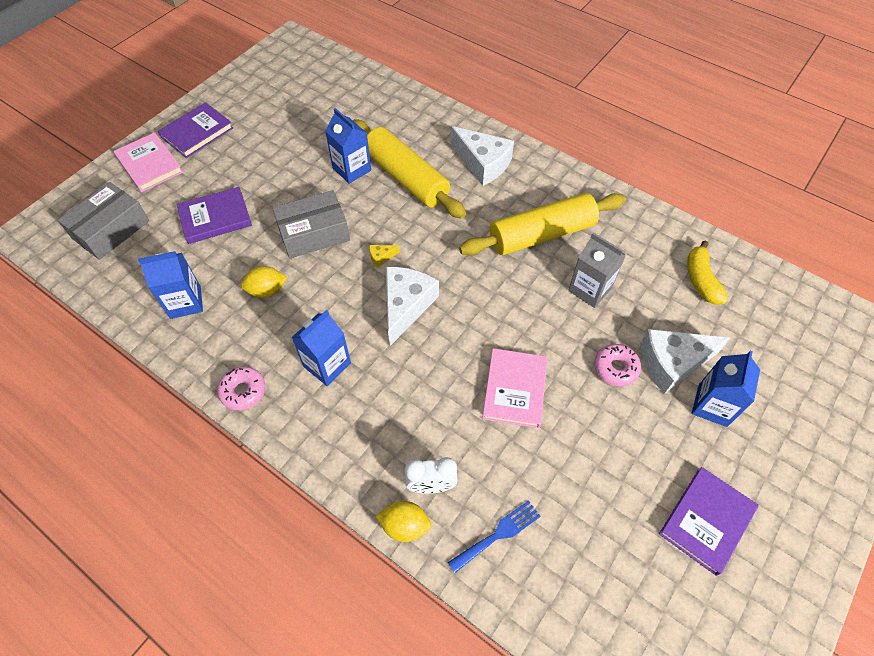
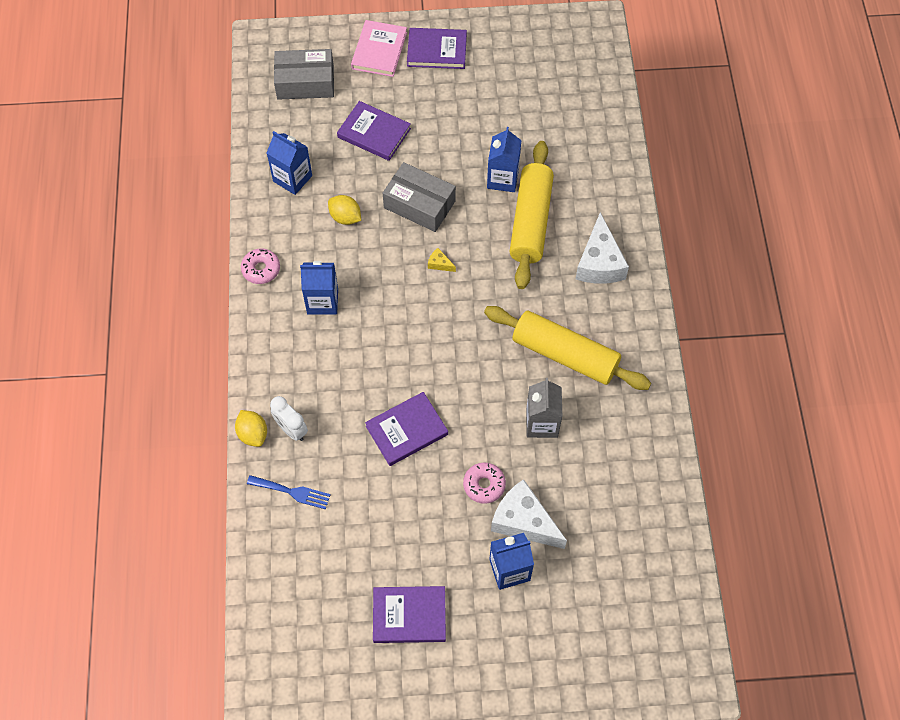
camera: 50 degrees right, 5 degrees up
(406, 306) = (413, 312): white cheese -> none
(515, 389) = (407, 430): pink book -> purple book
(701, 280) = (627, 497): yellow banana -> none

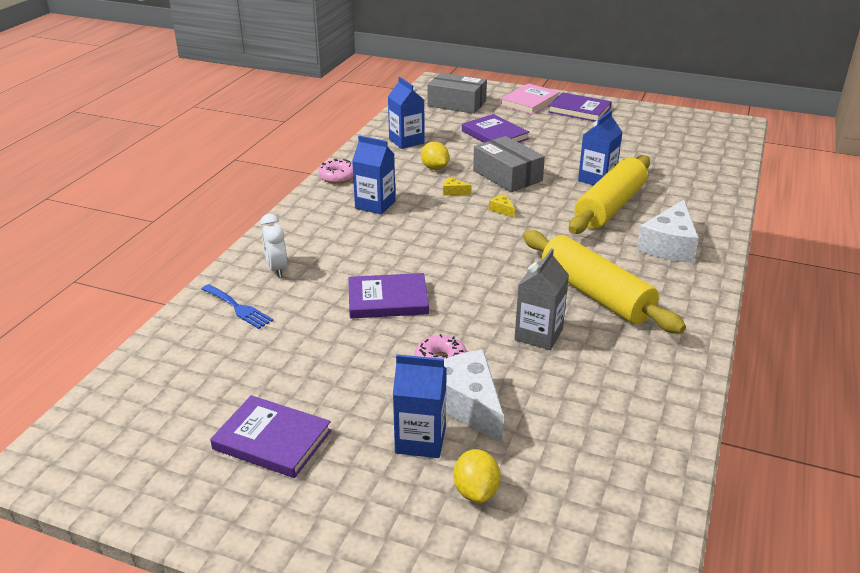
camera: 25 degrees right, 30 degrees down
(253, 434) = (239, 262): yellow lemon -> yellow lemon (476, 491)
(383, 251) = (453, 192): none -> yellow cheese

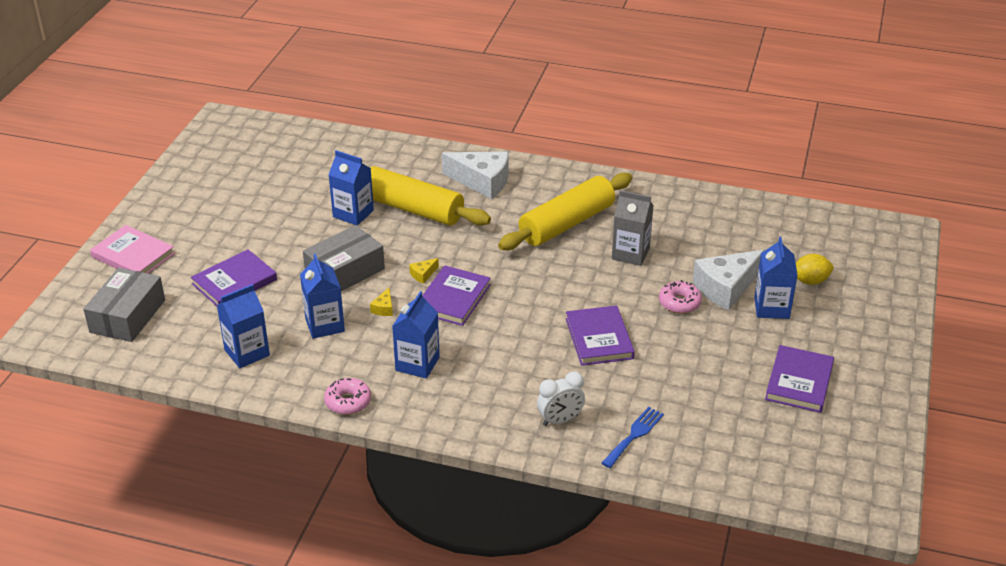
camera: 95 degrees left, 5 degrees up
(434, 168) = (325, 325): yellow lemon -> blue carton
(579, 110) = (168, 218): purple book -> purple book (453, 298)

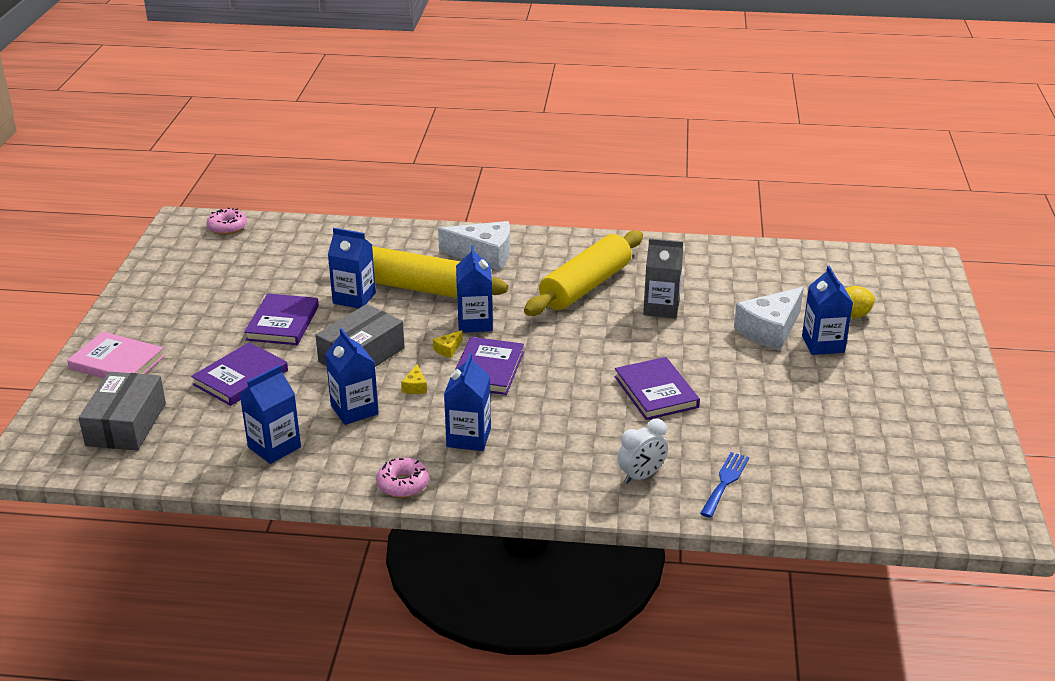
camera: 10 degrees left, 5 degrees down
(454, 250) = (475, 323): none -> blue carton
(679, 303) = (727, 349): pink donut -> pink donut (227, 227)
(799, 382) = (876, 411): purple book -> purple book (283, 323)

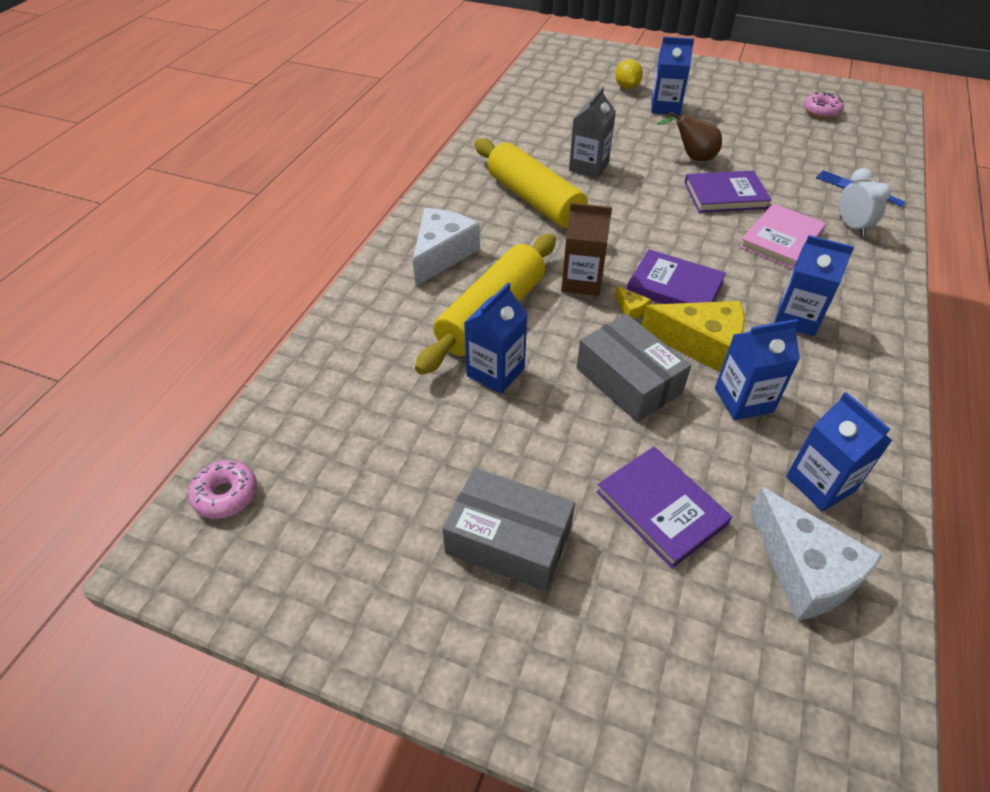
camera: 75 degrees left, 15 degrees up
(117, 362) = (594, 677): pink book -> pink book (781, 240)
(126, 424) = (769, 665): grey box -> grey box (508, 541)
(283, 323) = (534, 450): purple book -> none
(403, 484) = (882, 377): pink donut -> pink donut (821, 111)
(415, 386) = (701, 344): yellow cheese -> yellow cheese, size x2.42
(475, 323) = (582, 282): blue carton -> brown carton
(720, 368) = (692, 157): none -> brown pear
(770, 330) = (639, 124): white cheese -> white cheese (804, 570)

